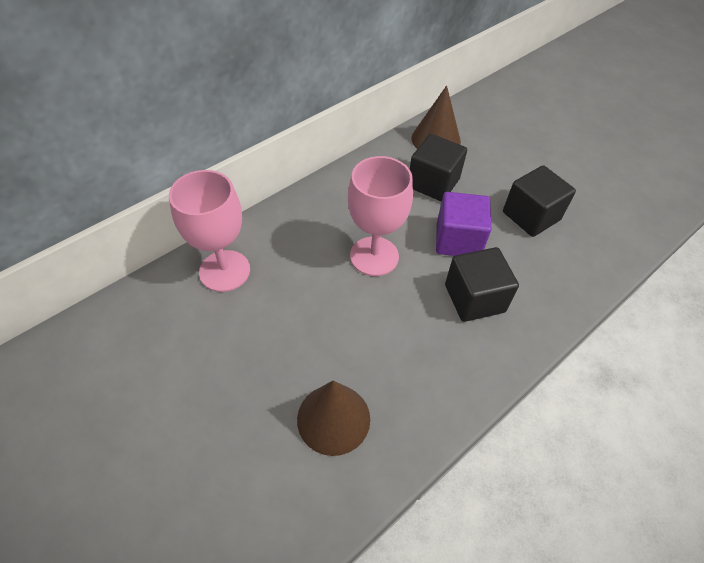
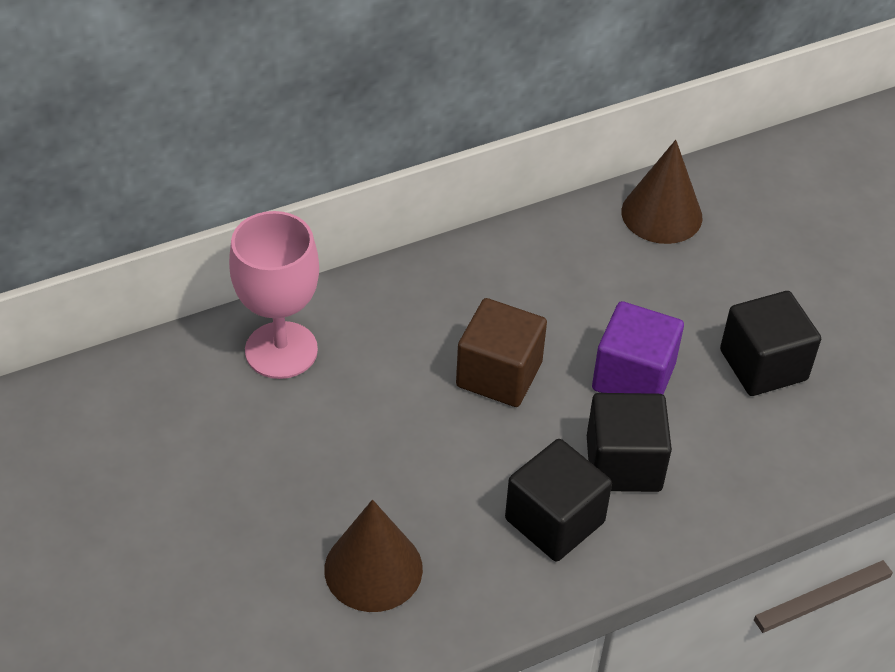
camera: 15 degrees right, 5 degrees down
(374, 256) = (499, 374): pink goblet -> brown cube
(433, 183) = (629, 283): black cube -> black cube (554, 520)

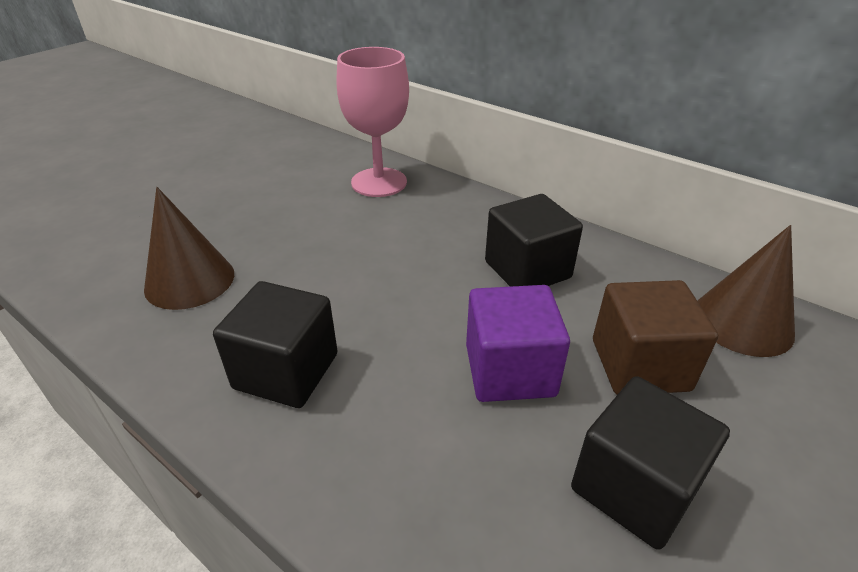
camera: 65 degrees right, 10 degrees down
(499, 374) = (438, 282): brown cube -> brown cube (639, 365)
(623, 463) = (389, 400): black cube -> black cube (527, 270)

